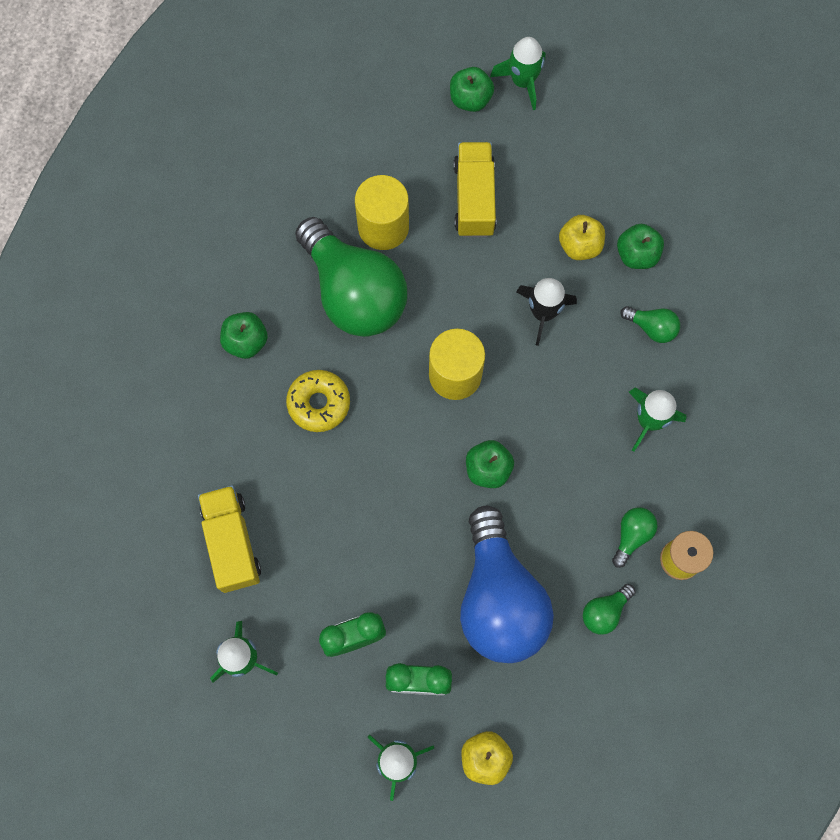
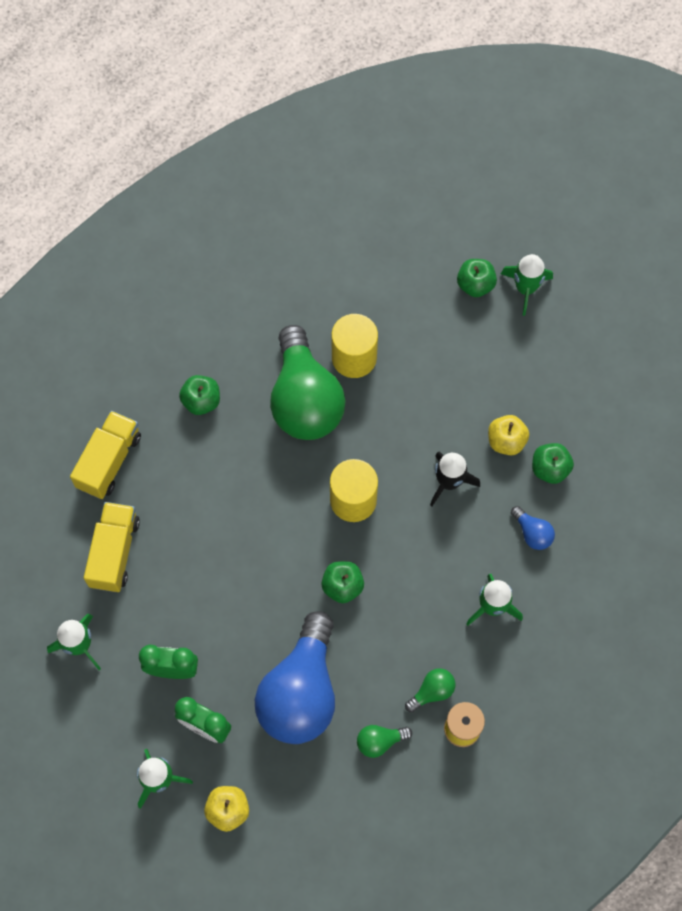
camera: 25 degrees right, 5 degrees down
(319, 403) = (234, 475): yellow donut -> none
(474, 199) = (438, 366): yellow truck -> yellow truck (109, 461)
(651, 327) = (532, 533): green light bulb -> blue light bulb

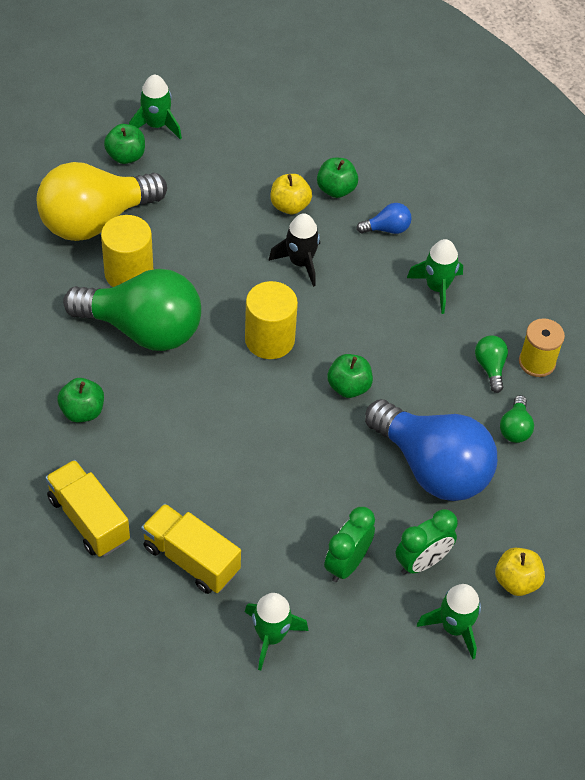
camera: 65 degrees left, 15 degrees down
(392, 302) = (95, 220): none -> yellow light bulb

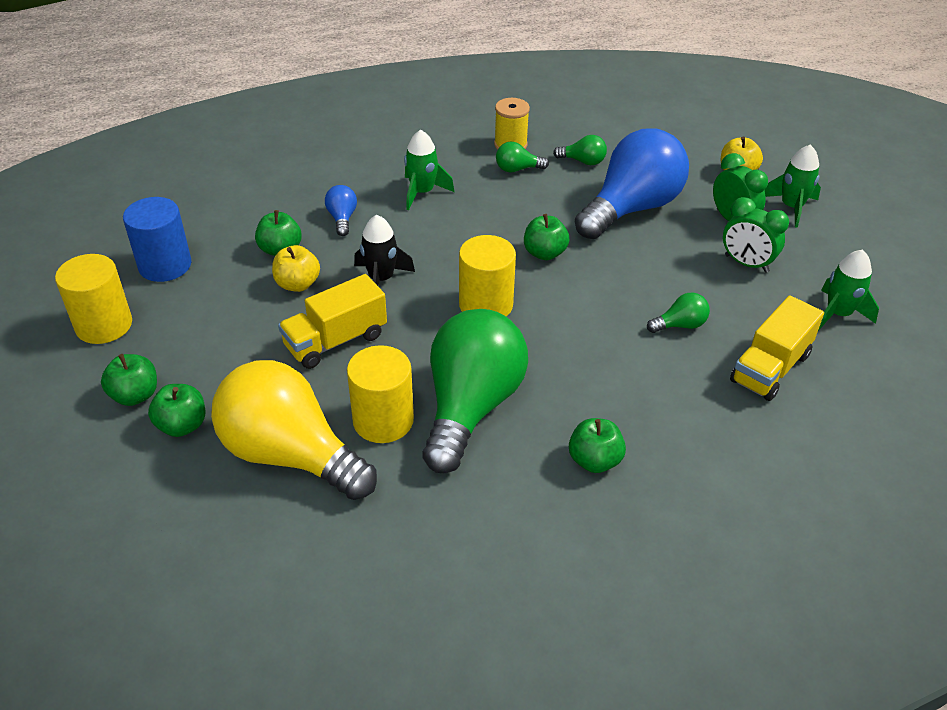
camera: 85 degrees left, 10 degrees down
(89, 519) = (742, 451): yellow truck -> yellow truck (335, 341)
(95, 220) = (290, 455): yellow light bulb -> yellow light bulb turned 150 degrees clockwise
(156, 125) = (135, 395): green rocket -> green apple
(233, 94) = (104, 325): none -> yellow cylinder
(248, 491) = (680, 325): none -> green light bulb
(308, 118) = (165, 265): none -> blue cylinder

